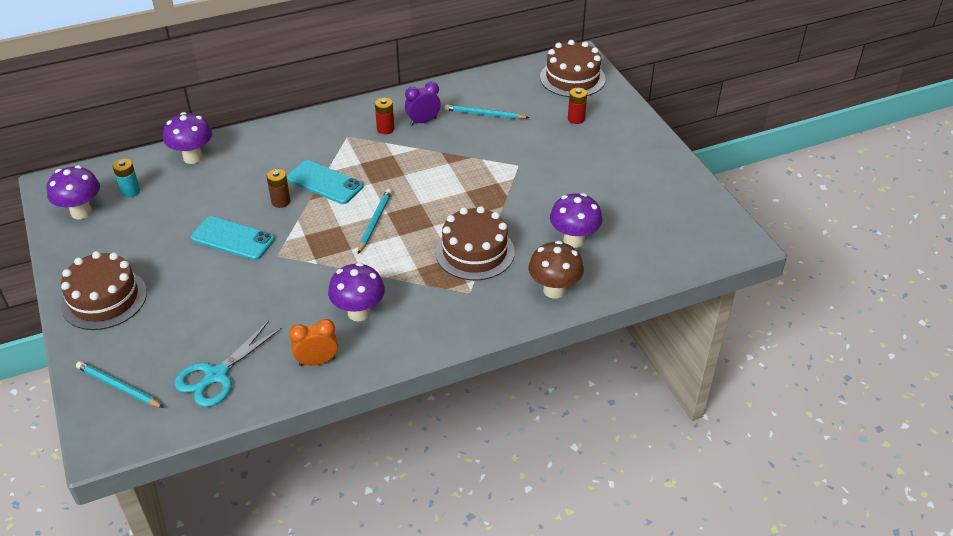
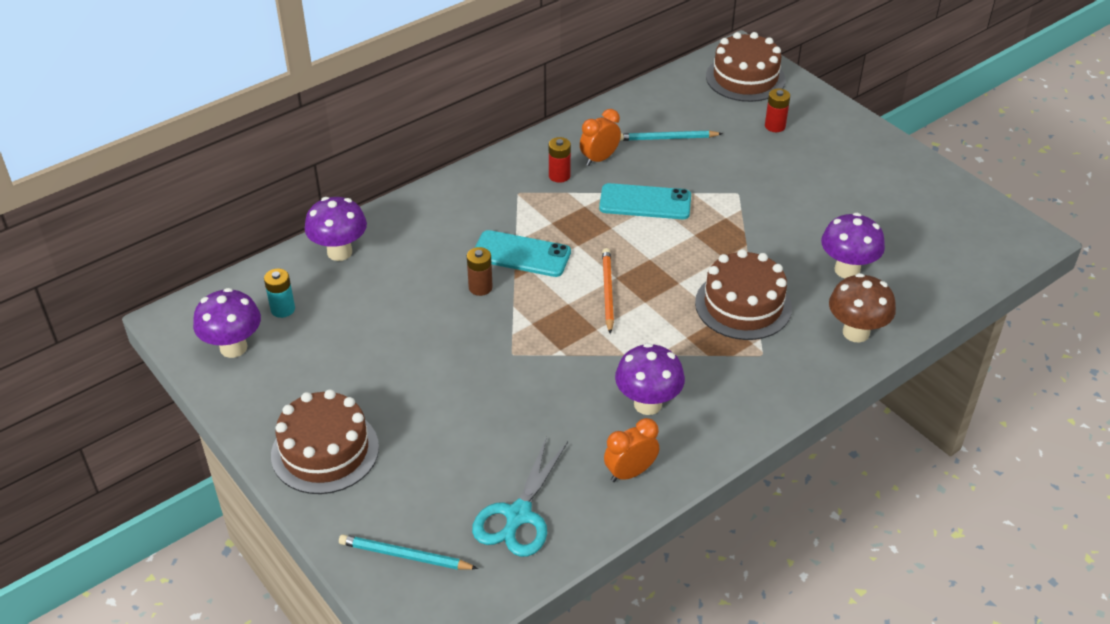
camera: 15 degrees left, 0 degrees up
(233, 239) = (446, 344): turquoise phone -> turquoise phone (645, 202)
(374, 222) = (607, 292): turquoise pencil -> orange pencil
(423, 121) = (599, 159): purple clock -> orange clock

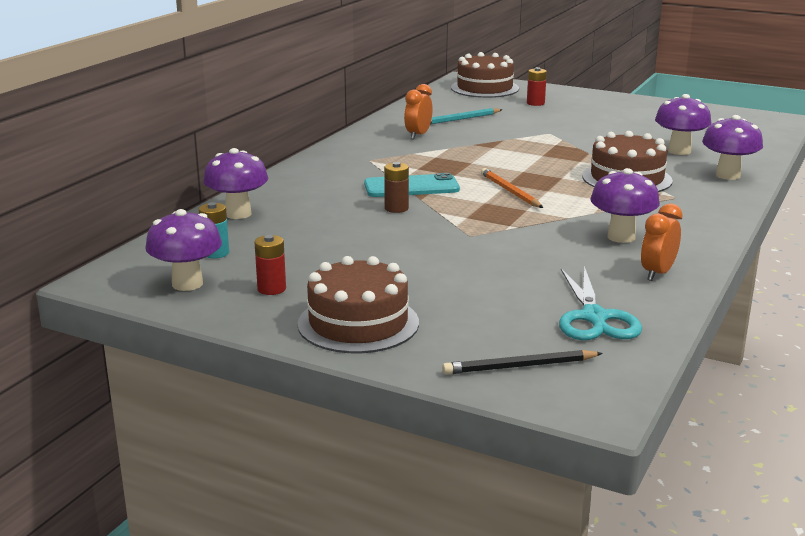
camera: 25 degrees left, 20 degrees down
(405, 556) = (520, 366): turquoise pencil -> black pencil
(559, 176) = (394, 147): red battery -> red battery (271, 289)
(645, 202) = (482, 148): turquoise phone -> none
(856, 332) = (728, 175): brown mushroom -> purple mushroom

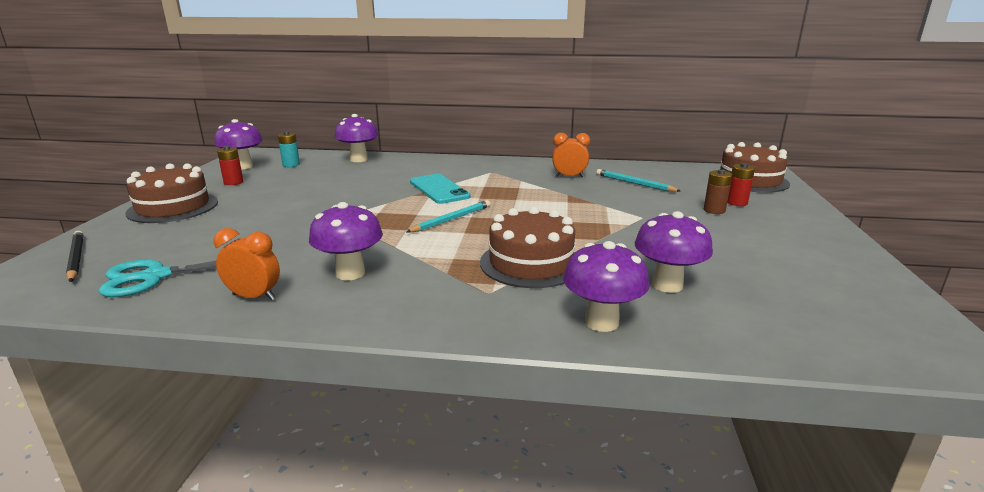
camera: 70 degrees right, 0 degrees up
(396, 208) = (388, 191): brown battery -> brown battery (714, 210)
(510, 191) = (451, 219): orange pencil -> turquoise pencil

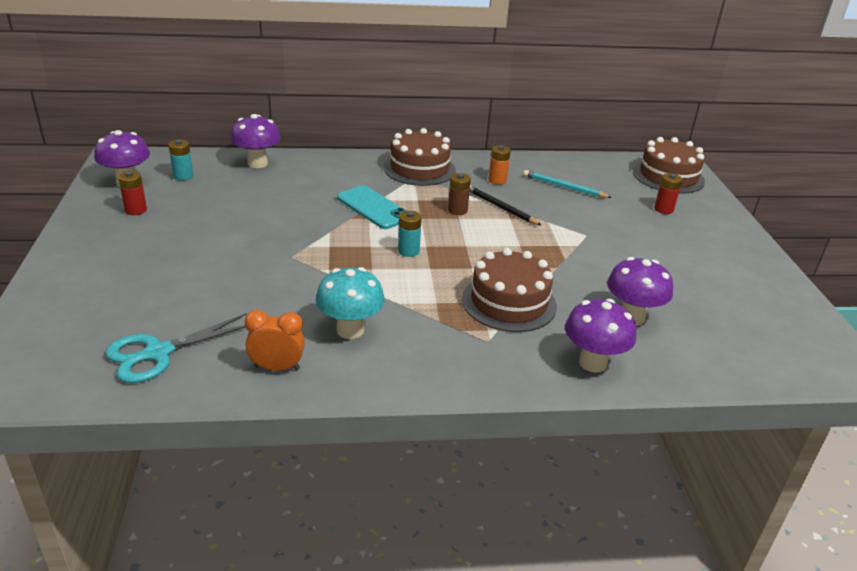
camera: 15 degrees left, 10 degrees up
(76, 258) = (49, 337): black pencil -> black pencil (500, 207)
(173, 207) = (95, 255): brown cake -> brown cake (419, 169)
(350, 273) = (350, 330): purple mushroom -> turquoise mushroom
(451, 219) = (408, 251): turquoise pencil -> turquoise battery
(569, 176) = (497, 180): orange clock -> orange battery
(714, 210) = (646, 221): brown battery -> brown battery (457, 210)

